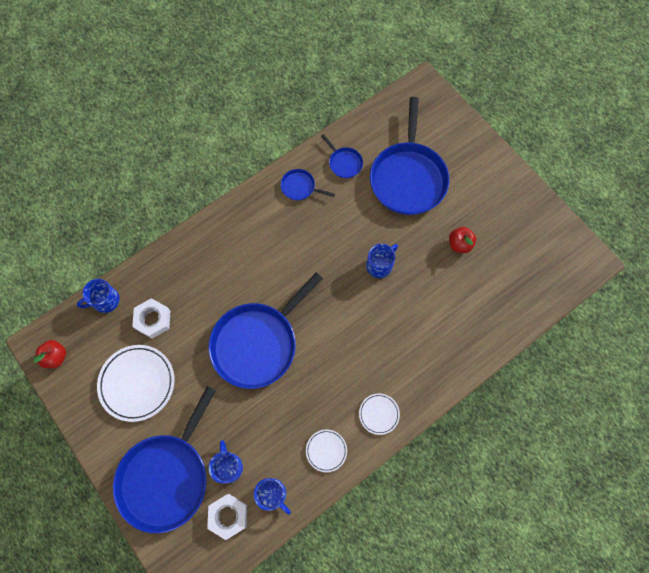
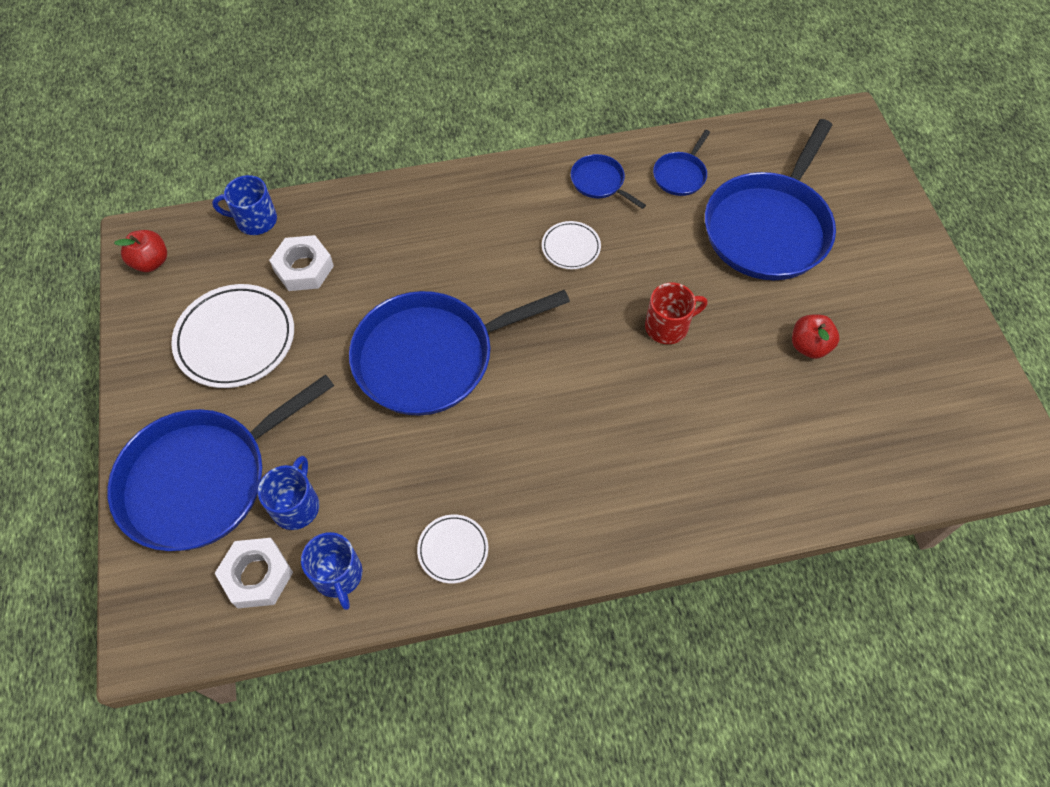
camera: 25 degrees right, 10 degrees down
(344, 163) = (680, 175): blue pan -> blue pan turned 45 degrees clockwise
(379, 414) = (562, 533): white plate -> white plate (571, 247)
(380, 265) = (668, 326): blue mug -> red mug

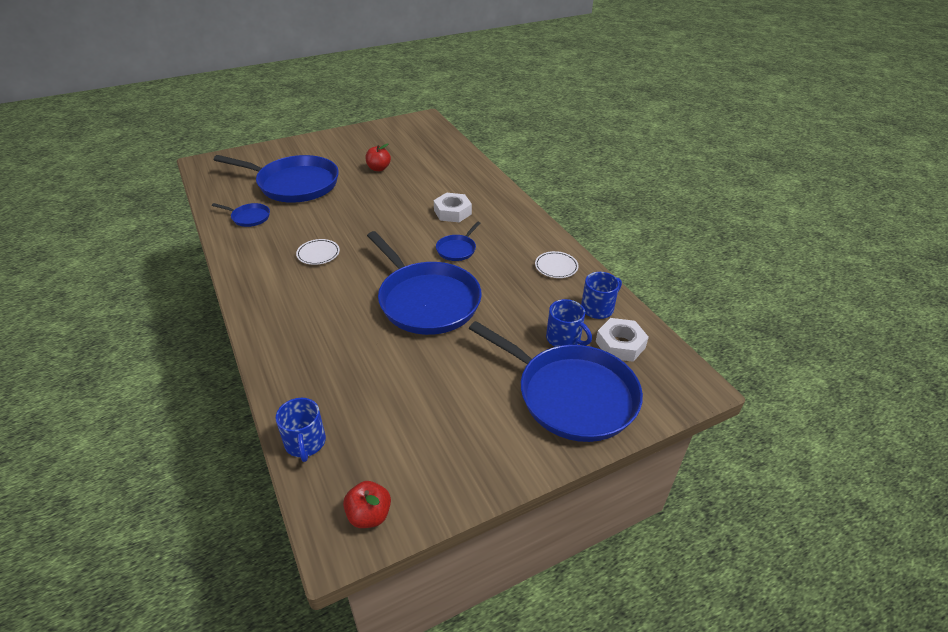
camera: 105 degrees left, 20 degrees down
(236, 339) = (442, 415): white plate -> none
(296, 505) = (564, 339): blue mug -> blue mug turned 135 degrees counterclockwise
(303, 268) = (358, 391): white nut -> white nut (452, 212)
(599, 182) = (255, 249): blue pan -> blue pan (457, 249)
(668, 326) = (376, 211): red mug -> none

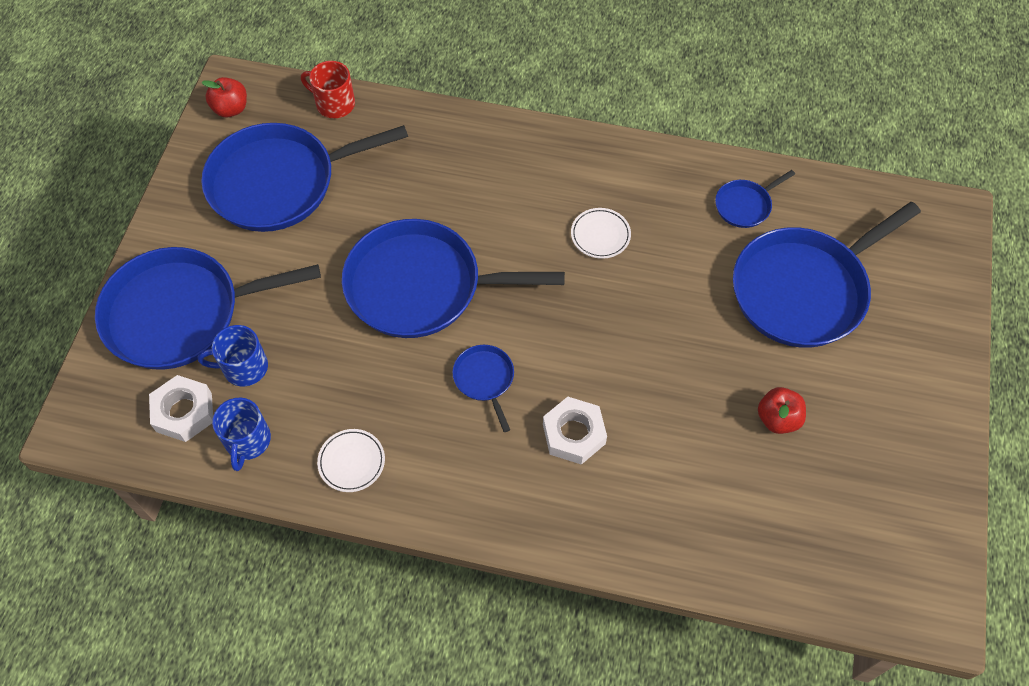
camera: 130 degrees right, 20 degrees up
(305, 443) = (334, 104): blue mug -> red mug
(416, 421) = (279, 183): none -> blue pan

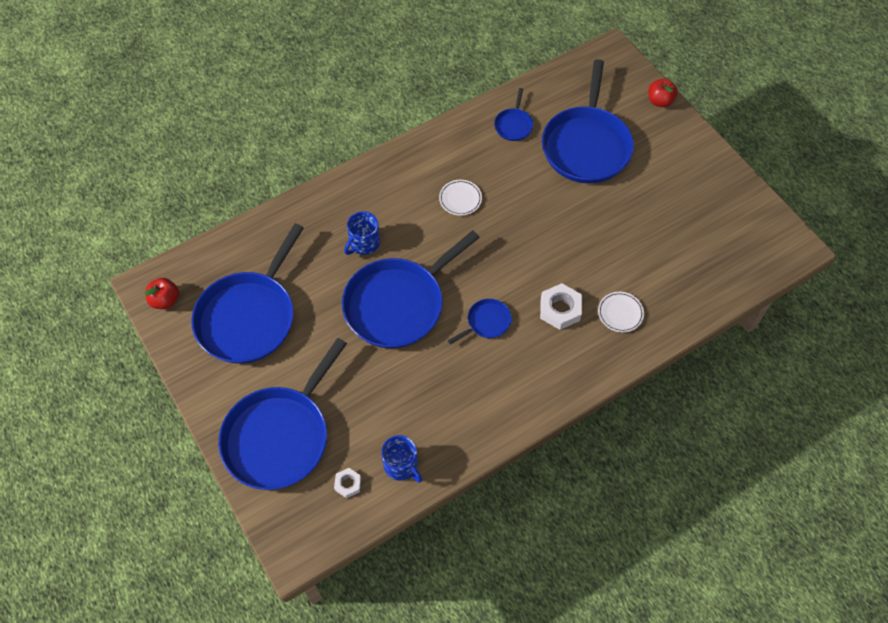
camera: 45 degrees left, 0 degrees up
(184, 412) = (348, 484): white nut -> white nut, size x0.58
(243, 367) = (352, 431): blue mug -> blue mug (364, 243)
(334, 104) = (227, 247): red mug -> none
(351, 462) = (468, 424): white plate -> white plate (620, 313)
(484, 379) = (486, 322): blue pan -> blue pan turned 120 degrees clockwise
(777, 419) = (641, 218): red apple -> red apple (659, 101)

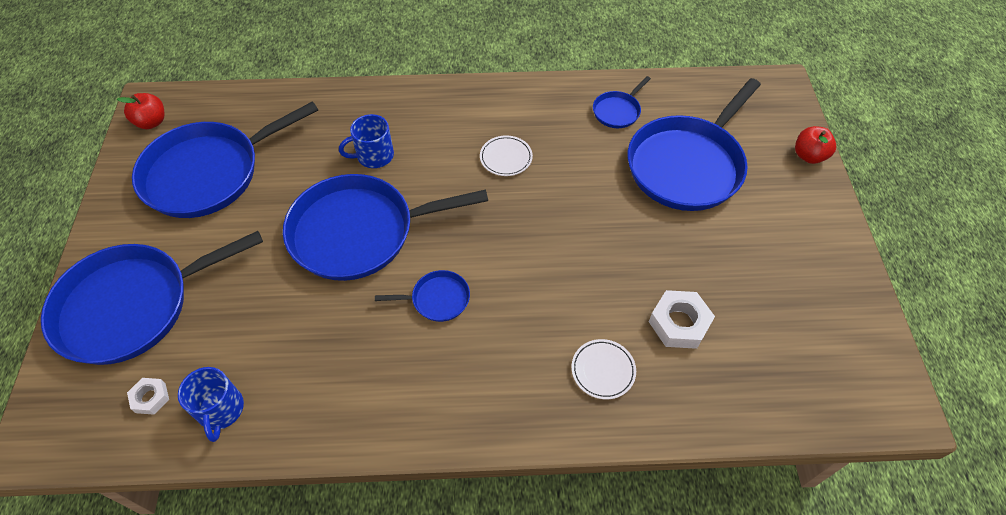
camera: 30 degrees right, 5 degrees down
(560, 309) = (532, 328): white nut -> white nut (679, 323)

